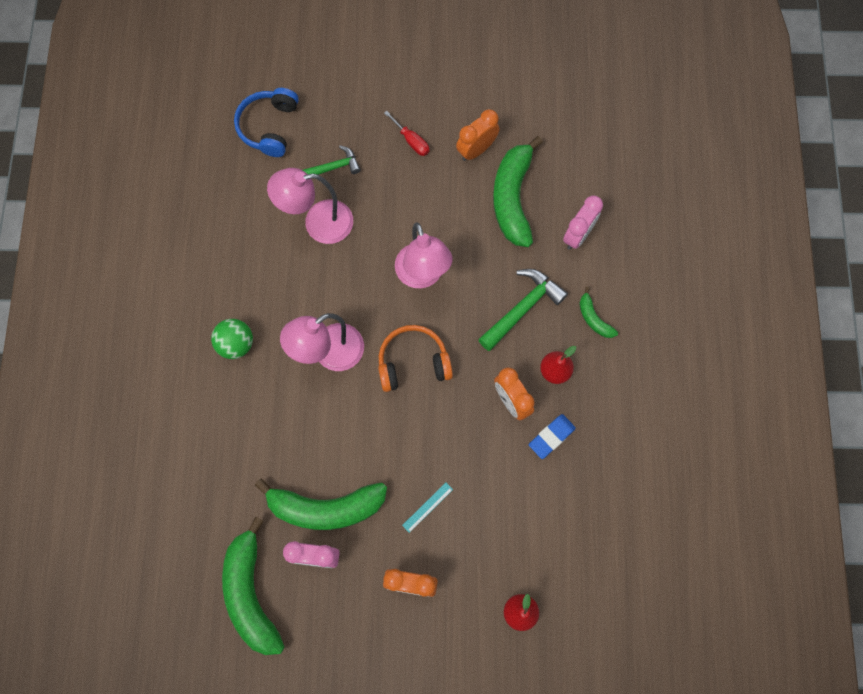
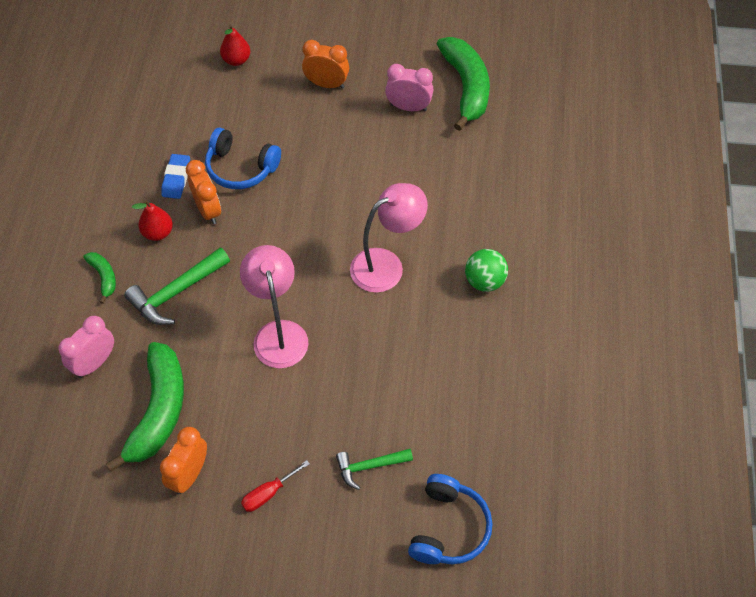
camera: 175 degrees left, 15 degrees down
(318, 223) = (391, 400): pink lamp -> none
(325, 507) = (398, 140): green banana -> none
(411, 141) = (268, 493): red screwdriver -> red screwdriver turned 90 degrees counterclockwise
(413, 363) = (301, 250): orange headphones -> none
(427, 507) = (304, 134): turquoise ruler -> none
(476, 150) = (189, 474): orange clock -> orange clock turned 150 degrees clockwise
(487, 457) = (241, 168): none -> blue headphones
(551, 437) = (176, 179): blue eraser -> blue eraser turned 45 degrees counterclockwise

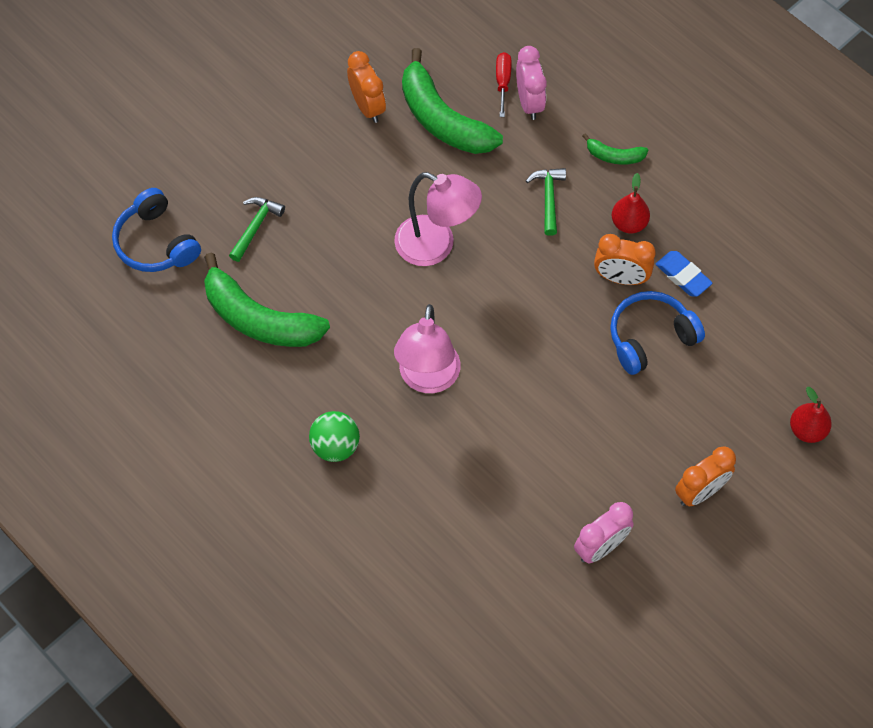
camera: 130 degrees right, 5 degrees up
(176, 293) = (548, 198): green hammer -> green hammer, size x0.64
(268, 493) = (301, 146): red screwdriver -> red screwdriver (503, 82)
(466, 87) = (580, 628): green banana -> green banana (259, 318)

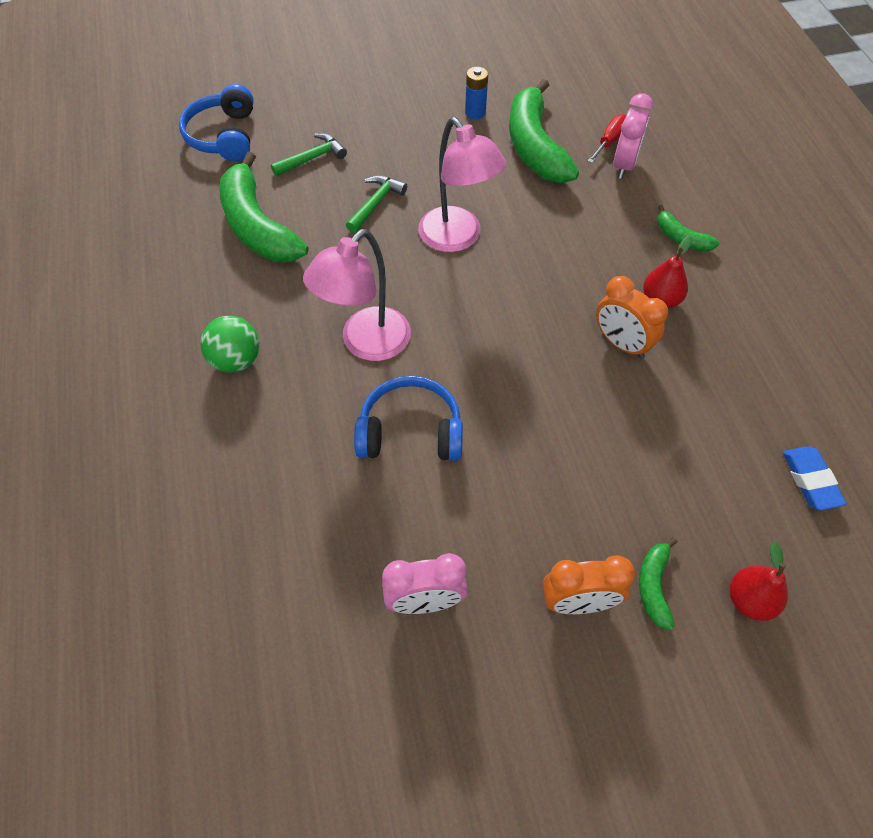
camera: 30 degrees right, 5 degrees down
(367, 107) = (475, 113): orange clock -> blue battery
(548, 198) = (592, 245): green hammer -> green hammer (376, 203)
(650, 337) = (619, 413): blue headphones -> blue headphones (410, 432)
(683, 276) = (690, 371): blue eraser -> blue eraser (810, 480)
(742, 454) = (654, 586): none -> green banana

